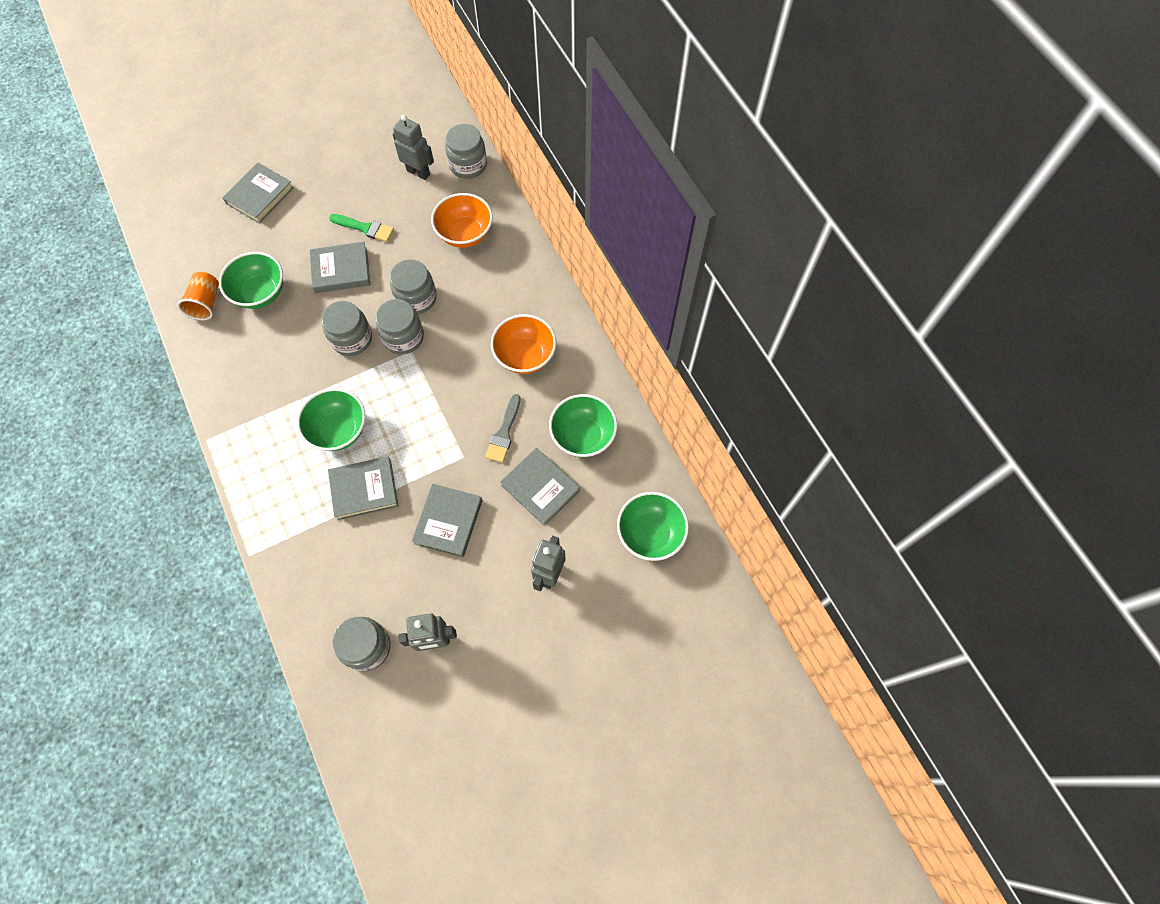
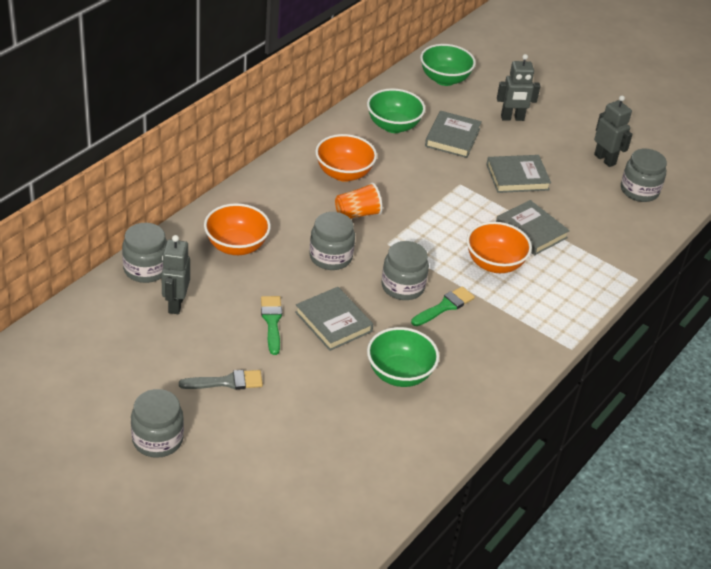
camera: 120 degrees left, 25 degrees down
(206, 303) = (440, 414): orange cup -> orange cup (357, 214)
(260, 195) = (279, 427): grey book -> none
(311, 361) = (445, 306): none -> green brush
(339, 430) = (494, 264): green bowl -> orange bowl
(403, 337) = (377, 253): grey jar -> grey jar (157, 439)
(504, 432) = (422, 167): grey brush -> grey brush (226, 382)

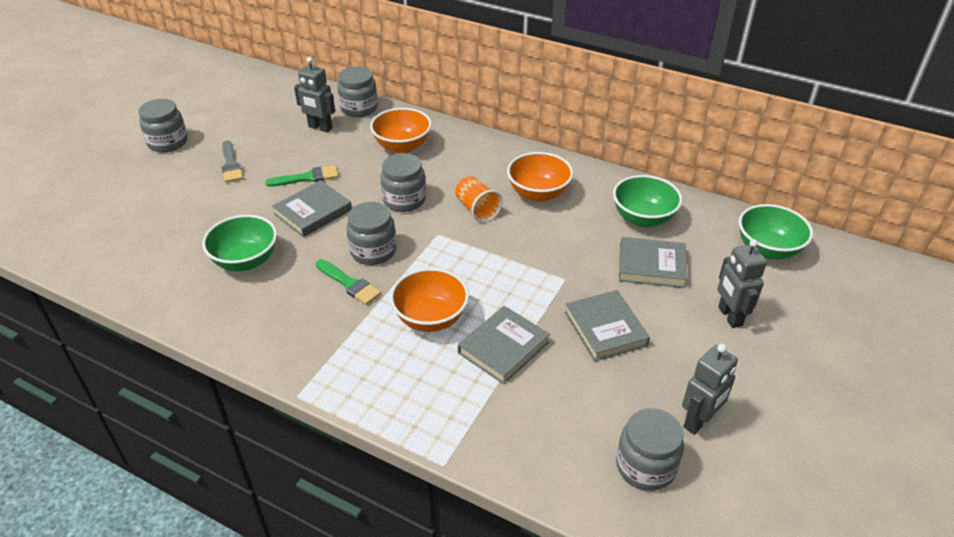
camera: 85 degrees right, 0 degrees up
(175, 304) = (320, 128): grey robot -> grey robot turned 150 degrees counterclockwise

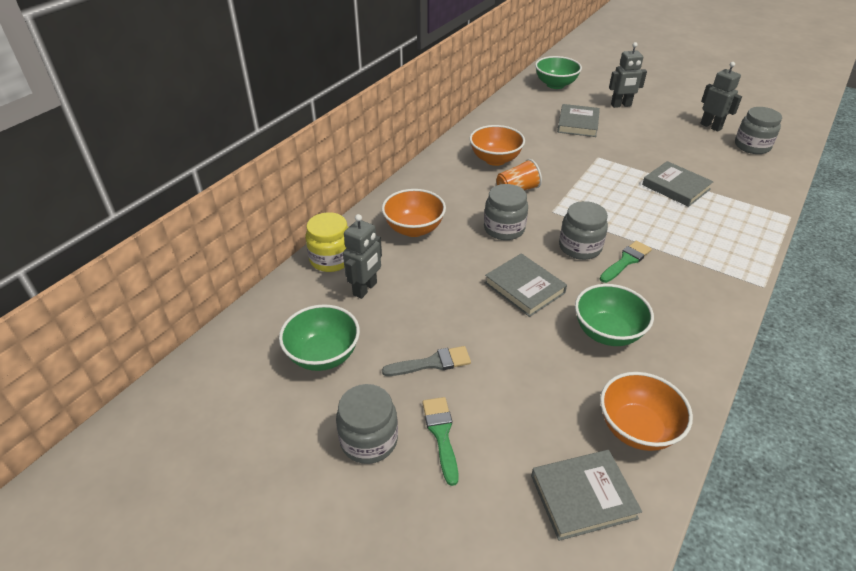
camera: 85 degrees left, 0 degrees up
(307, 177) = (464, 295): green brush -> green brush (441, 434)
(359, 108) = (331, 259): grey jar -> yellow jar
(430, 318) = (656, 218): orange bowl -> orange bowl (637, 429)
(605, 329) = (644, 147): grey book -> grey book (583, 497)
(643, 218) = (525, 120): green bowl -> green bowl (323, 355)

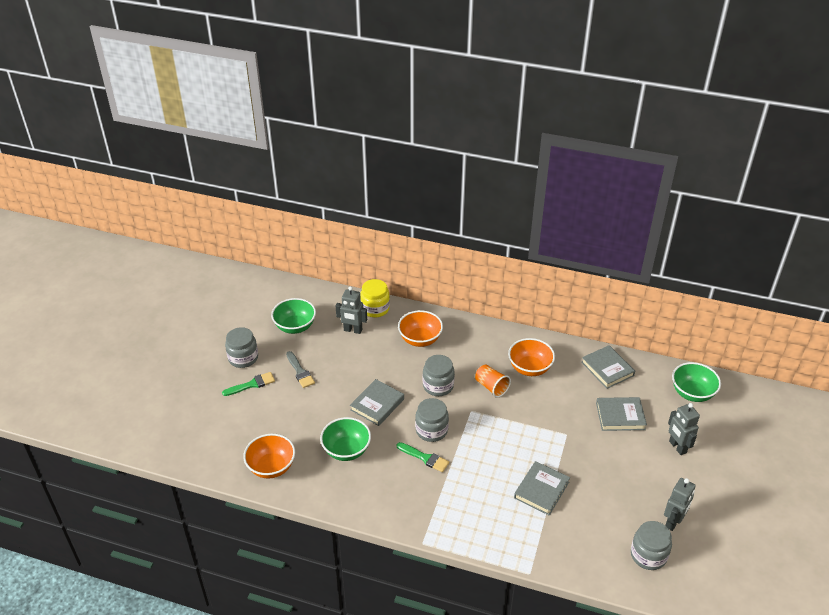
camera: 75 degrees right, 0 degrees up
(583, 497) = (223, 445): grey book -> grey book (607, 369)

